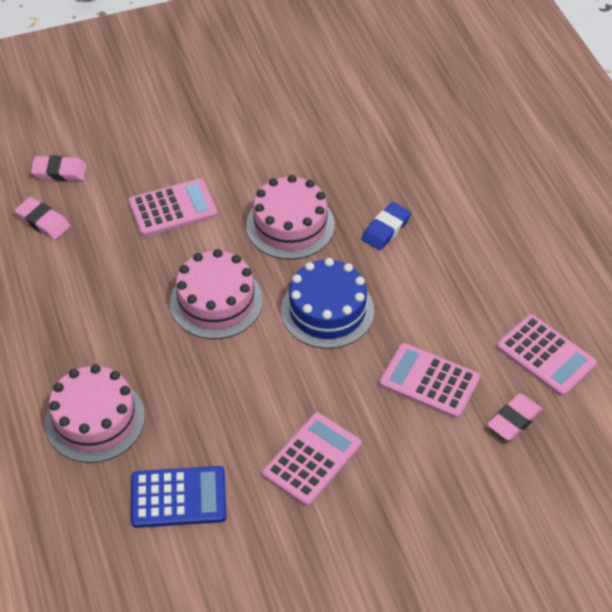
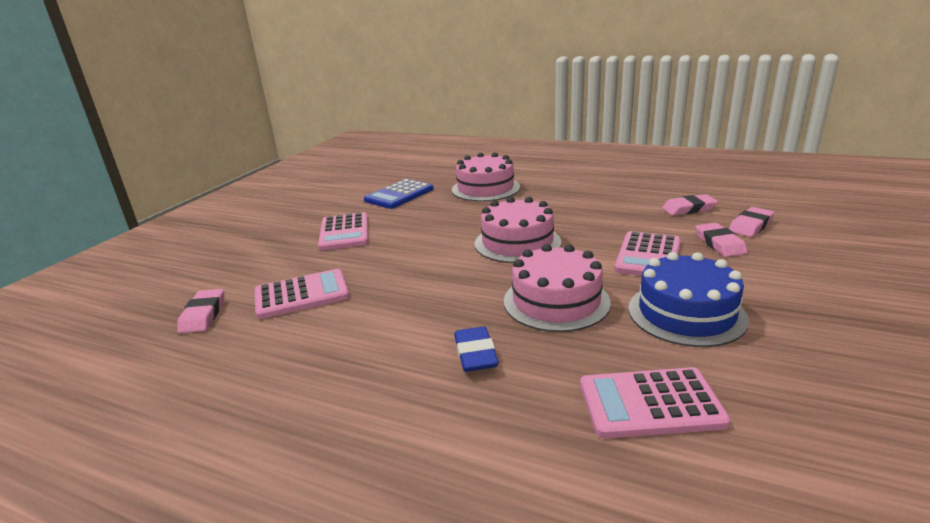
camera: 135 degrees right, 25 degrees down
(114, 178) = (719, 244): none -> pink eraser
(327, 310) = (436, 281): blue cake -> blue cake (686, 313)
(546, 356) = (197, 366): pink calculator -> pink calculator (650, 403)

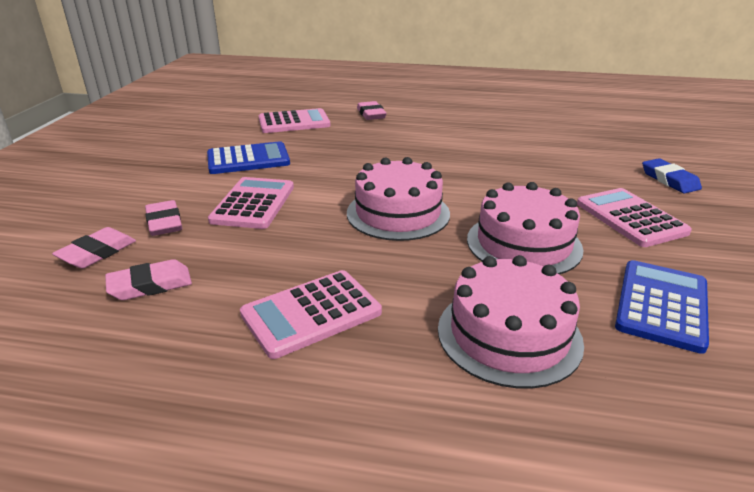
camera: 165 degrees right, 5 degrees up
(203, 315) = (618, 140): pink eraser -> pink eraser (371, 114)
(302, 295) = (564, 155): pink calculator -> pink calculator (311, 313)
(475, 354) = (395, 133): blue eraser -> blue eraser (669, 180)
(556, 301) = (347, 161): pink cake -> pink cake (523, 244)
(686, 313) = (248, 159): blue cake -> blue calculator

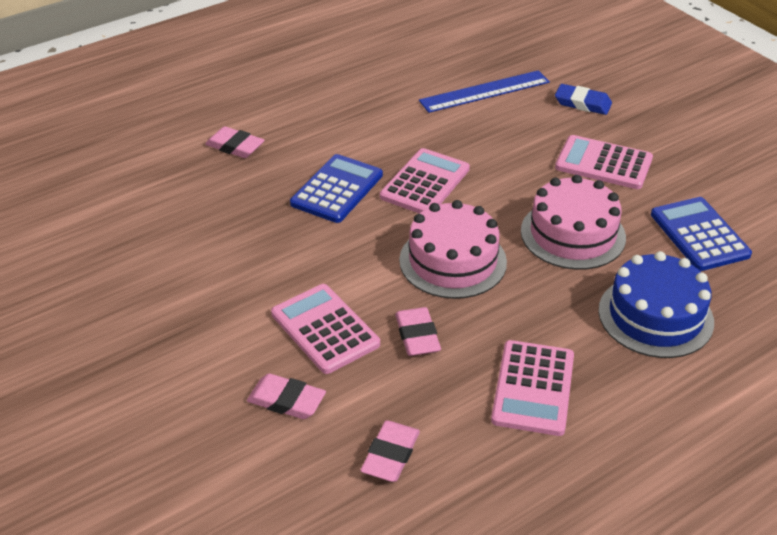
camera: 45 degrees left, 10 degrees up
(97, 252) = (290, 466): pink eraser -> pink eraser (417, 336)
(248, 159) = (222, 283): blue calculator -> blue calculator (337, 189)
(294, 122) = (174, 204): pink calculator -> pink calculator (425, 183)
(509, 335) = (655, 316): pink cake -> blue cake
(587, 146) = (484, 91): none -> blue ruler

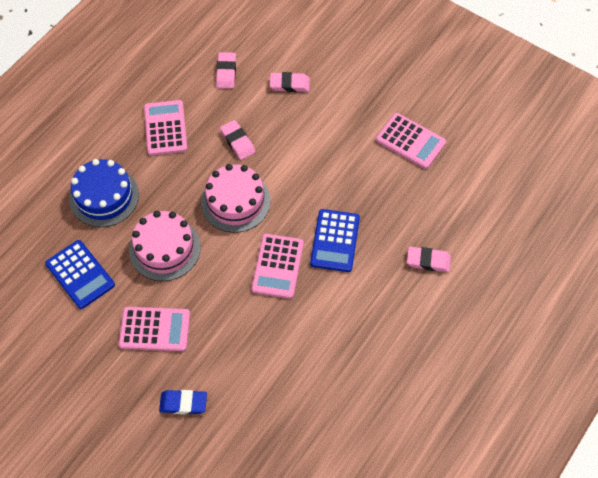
camera: 160 degrees right, 20 degrees up
(325, 329) = (290, 131): pink calculator -> pink calculator (410, 141)
(484, 91) = (268, 393): blue ruler -> none

